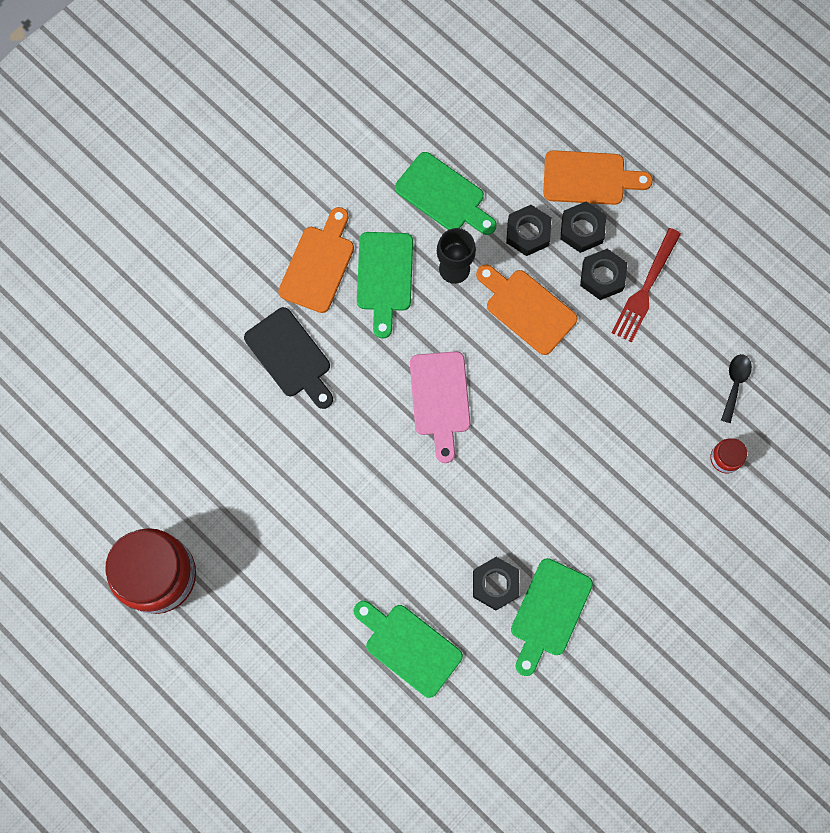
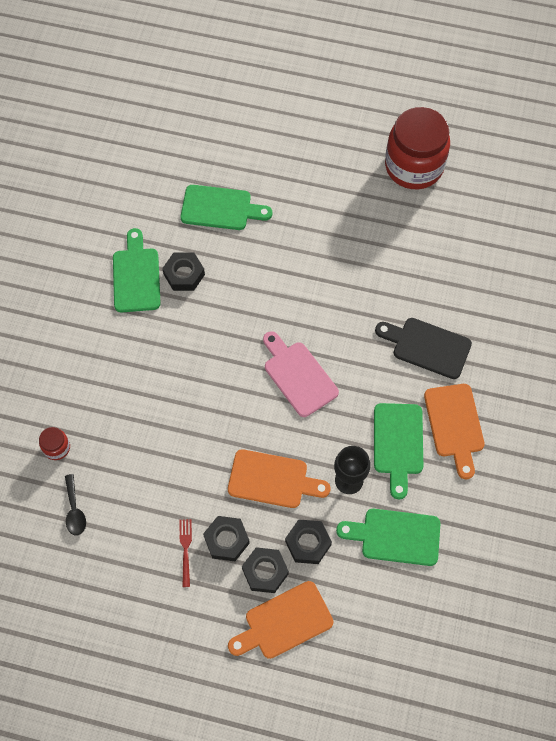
camera: 150 degrees right, 10 degrees down
(385, 277) = (398, 443): green cutting board -> green cutting board turned 150 degrees counterclockwise
(645, 289) = (185, 549): red fork -> red fork, size x0.58

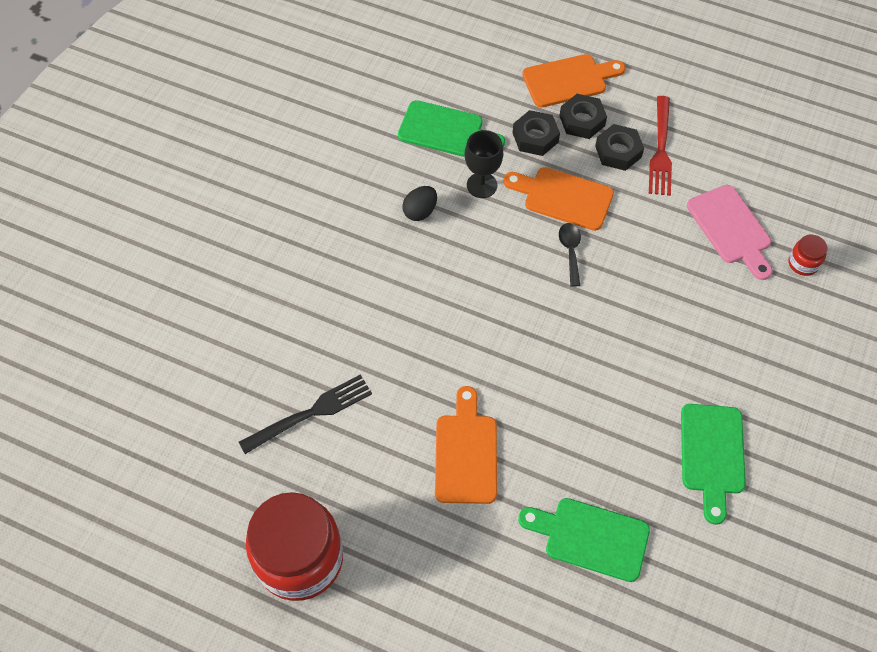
camera: 170 degrees left, 5 degrees down
(75, 510) = (778, 200): black spoon -> black spoon (570, 251)
(184, 274) = (648, 446): black nut -> none
(185, 549) = (661, 149): red fork -> red fork, size x1.72
(298, 376) = (518, 298): pink cutting board -> pink cutting board (731, 228)
(398, 443) = (420, 211): green cutting board -> black egg
(427, 347) = (357, 306): black cutting board -> none
(437, 259) = (310, 413): none -> black fork
(455, 425) = (352, 220): orange cutting board -> orange cutting board (465, 453)

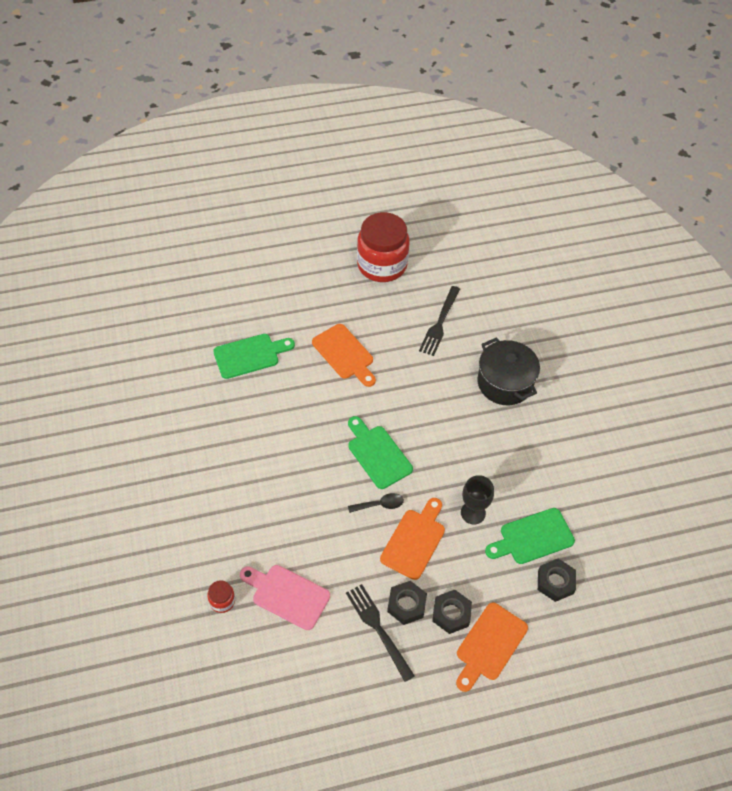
camera: 140 degrees right, 5 degrees down
(313, 288) = (505, 383): none -> black pot
(420, 211) = (492, 468): black egg -> none
(535, 137) = (471, 575): black nut -> black nut (555, 582)
(563, 197) = (414, 540): orange cutting board -> orange cutting board turned 45 degrees counterclockwise
(570, 251) = (380, 505): black spoon -> black spoon turned 60 degrees counterclockwise
(661, 149) = (378, 629): red fork -> black fork
(712, 454) = (210, 436): green cutting board -> green cutting board (377, 454)

